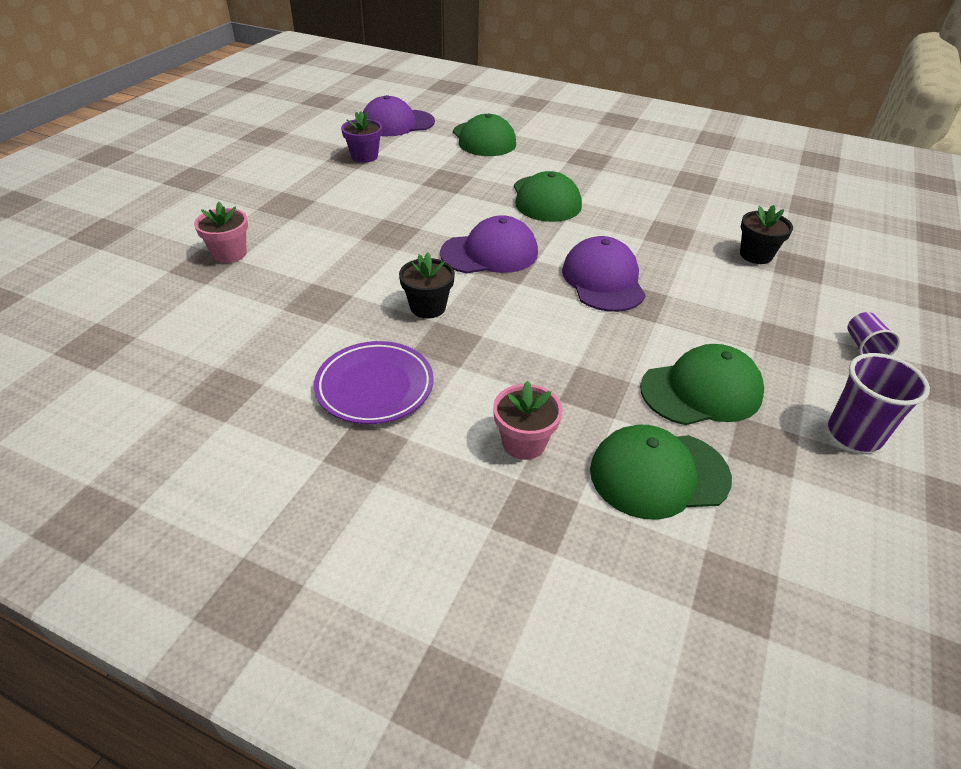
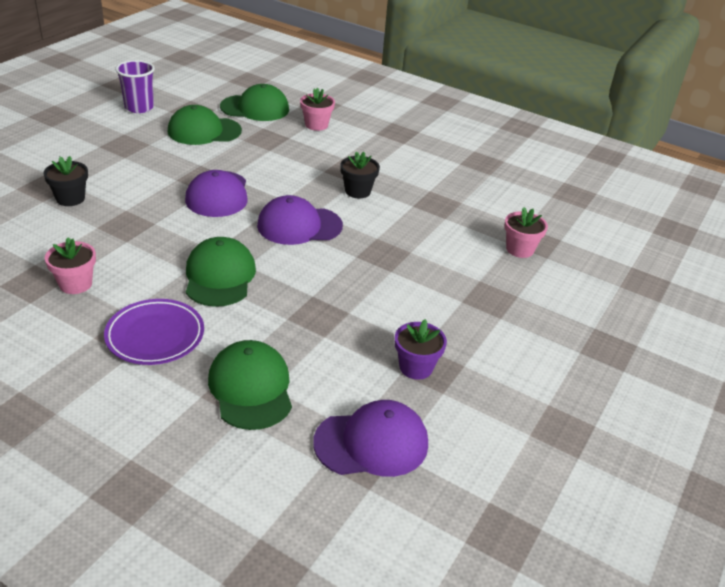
camera: 175 degrees left, 5 degrees down
(375, 387) = (394, 154): purple plate -> purple plate (155, 336)
(660, 183) = (75, 284): none -> pink flower pot
(864, 347) = (76, 136): purple cup -> none

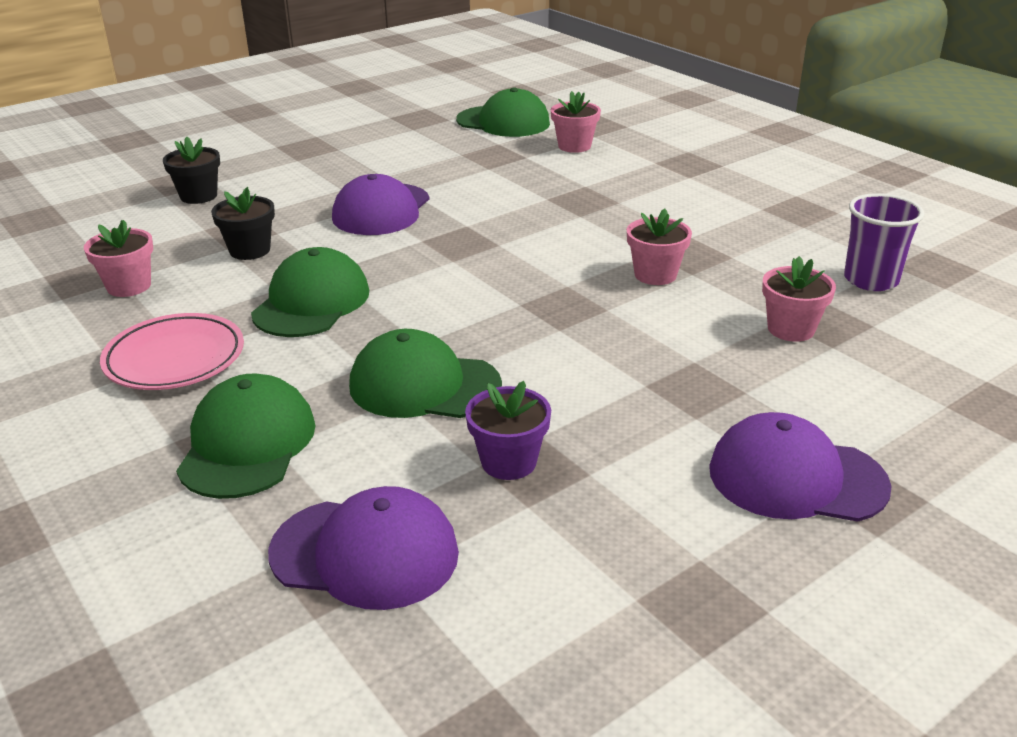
camera: 25 degrees right, 5 degrees down
(139, 107) = (356, 111): purple cup -> purple cup (871, 280)
(155, 336) = (175, 359): purple plate -> pink plate
(204, 131) = (417, 141): green cap -> green cap (424, 385)
(299, 226) = (464, 257): purple cap -> purple cap (796, 477)
(357, 191) = (579, 226): black flower pot -> black flower pot (250, 250)
(424, 222) = (655, 275): none -> pink flower pot

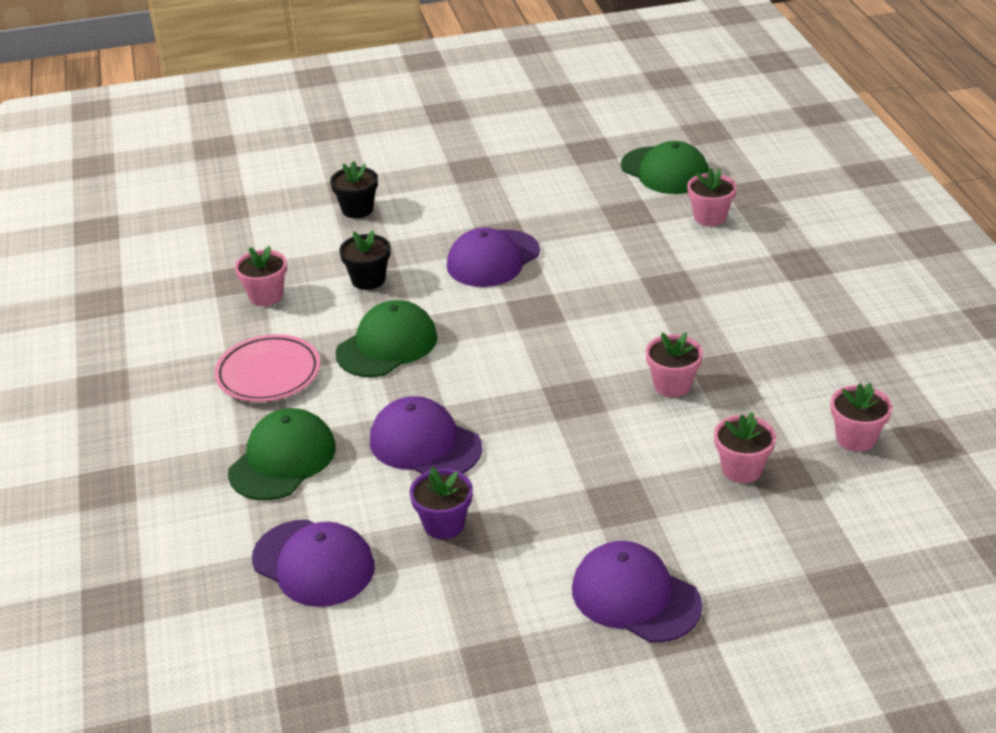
camera: 25 degrees right, 5 degrees up
(424, 385) = (425, 444): green cap -> purple cap
(871, 280) = (855, 438): purple cup -> pink flower pot

